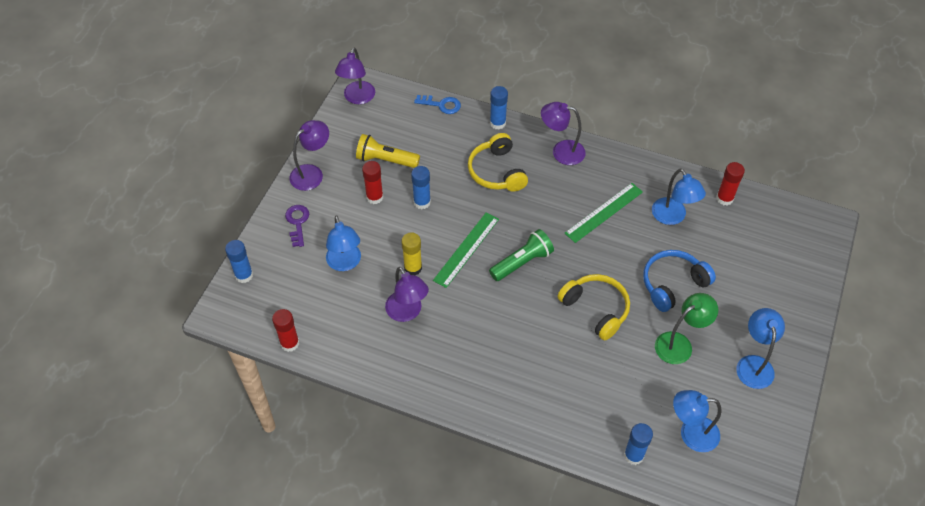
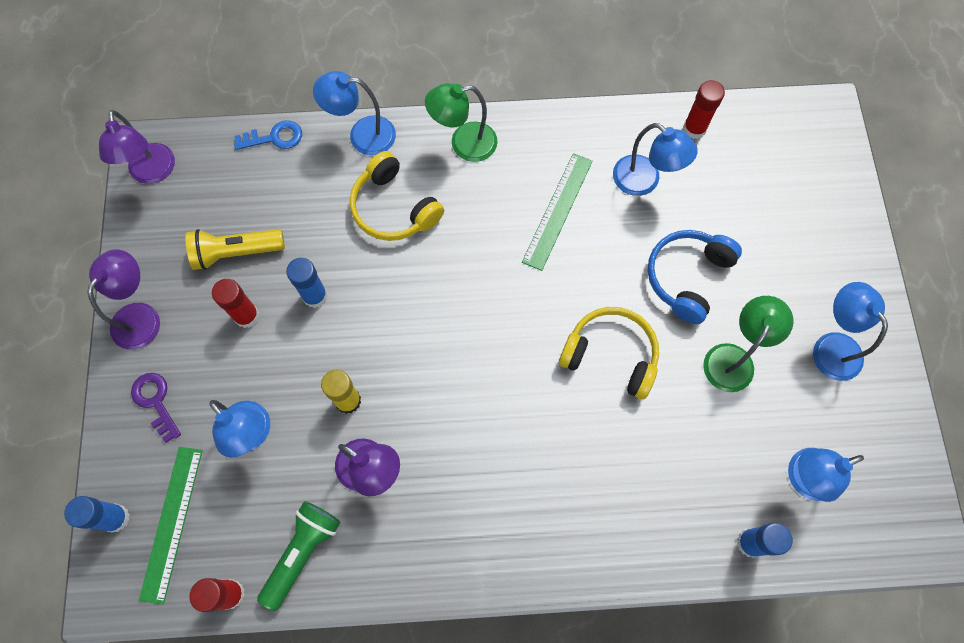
camera: 25 degrees left, 15 degrees up
(466, 249) = (407, 341): green ruler -> green ruler (172, 523)
(497, 123) = (362, 135): blue glue stick -> blue lamp
(522, 262) = (487, 328): green flashlight -> green flashlight (302, 552)
(561, 151) = (464, 144): purple lamp -> green lamp

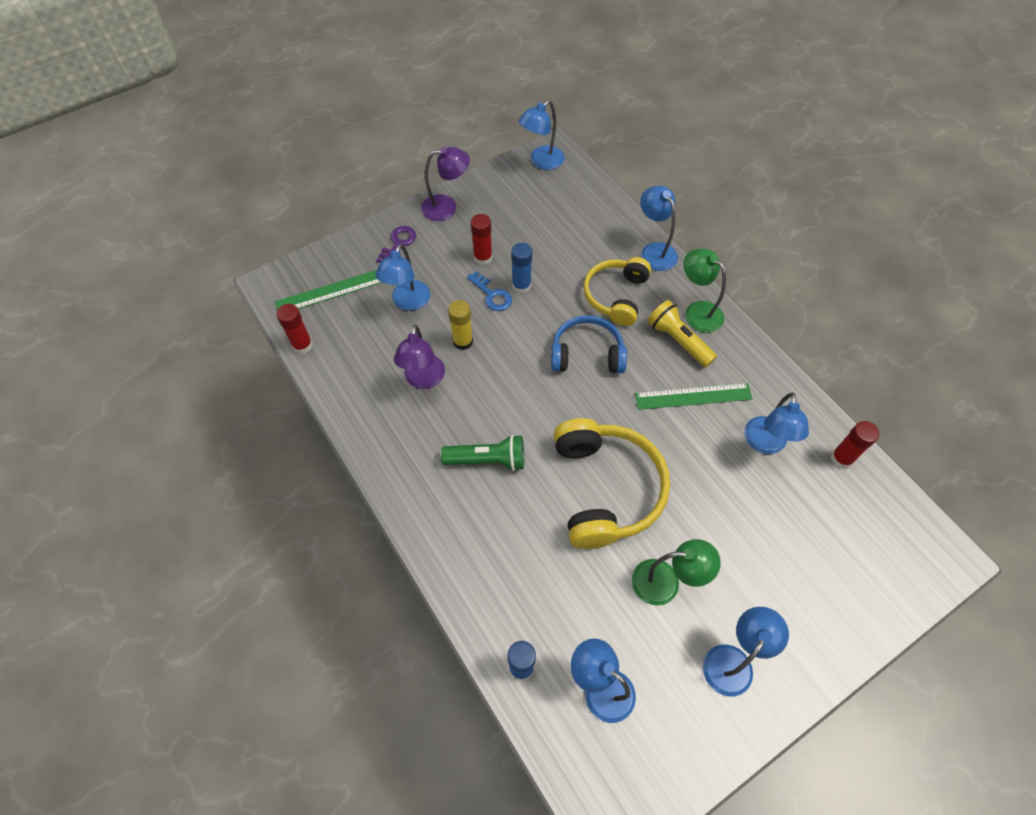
camera: 60 degrees right, 10 degrees down
(115, 518) = (317, 263): blue glue stick -> none
(152, 173) = (541, 161): purple lamp -> blue lamp
(236, 252) = (520, 230): yellow flashlight -> yellow flashlight (678, 340)
(275, 137) = (614, 206): blue key -> blue key (492, 295)
(302, 552) = (348, 369): green flashlight -> green flashlight (488, 460)
(610, 355) = (605, 489): yellow headphones -> yellow headphones, size x1.52
(687, 277) = (709, 514): blue headphones -> blue headphones (587, 354)

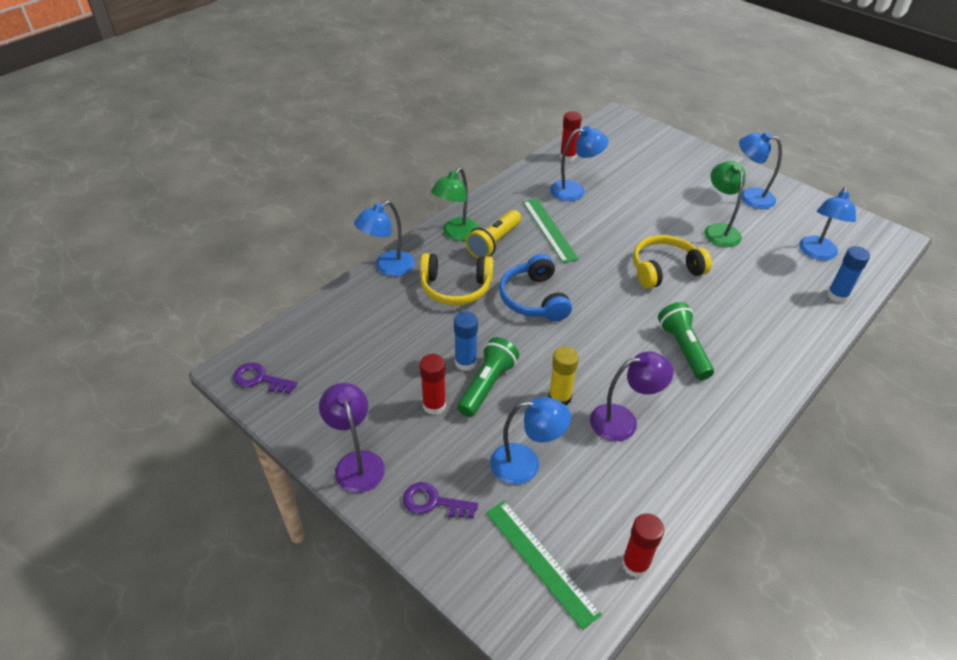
camera: 105 degrees left, 15 degrees down
(492, 295) = (487, 385): blue key -> green flashlight
(541, 161) = (260, 379): blue lamp -> purple key
(605, 489) = (665, 270): yellow headphones -> yellow headphones, size x0.66

